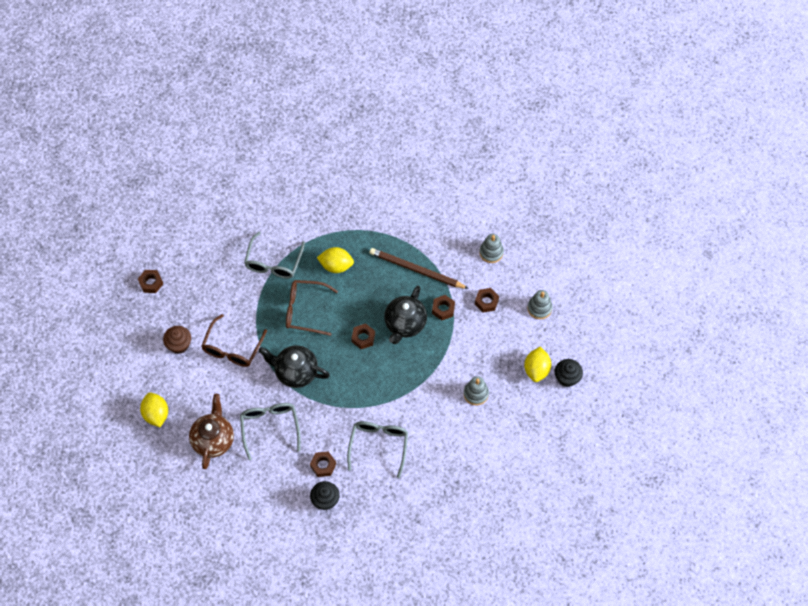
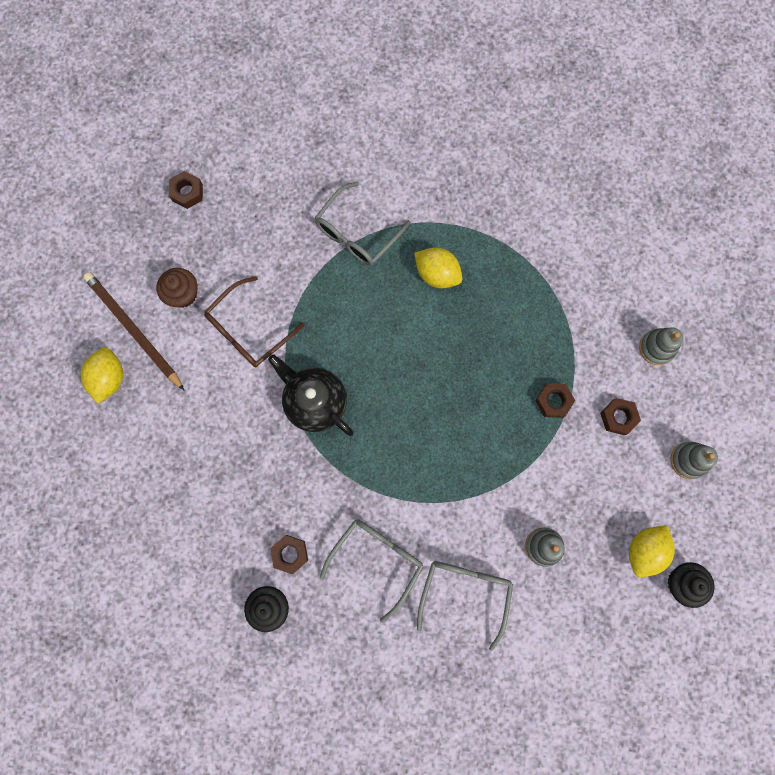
camera: 25 degrees right, 15 degrees up
(213, 440) = (165, 448): brown teapot -> none
(270, 427) = (245, 465): grey glasses -> grey glasses (465, 593)
(305, 310) = (367, 319): brown glasses -> none
(363, 338) = (426, 394): brown nut -> none
(405, 324) = (492, 399): black teapot -> none
(416, 270) = (542, 328): brown pencil -> brown pencil (133, 330)

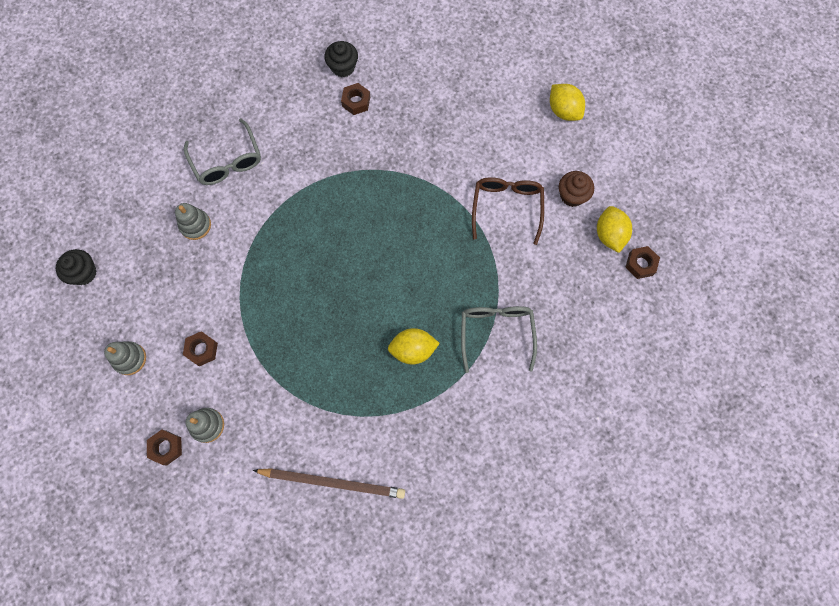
camera: 140 degrees right, 5 degrees down
(133, 330) = (579, 149): brown pencil -> brown pencil (332, 482)
(315, 402) = (420, 197): black teapot -> none
(377, 560) = (298, 138): grey glasses -> none
(553, 401) = (257, 324): brown nut -> brown nut (166, 447)
(644, 550) = (123, 274): yellow lemon -> yellow lemon (609, 235)

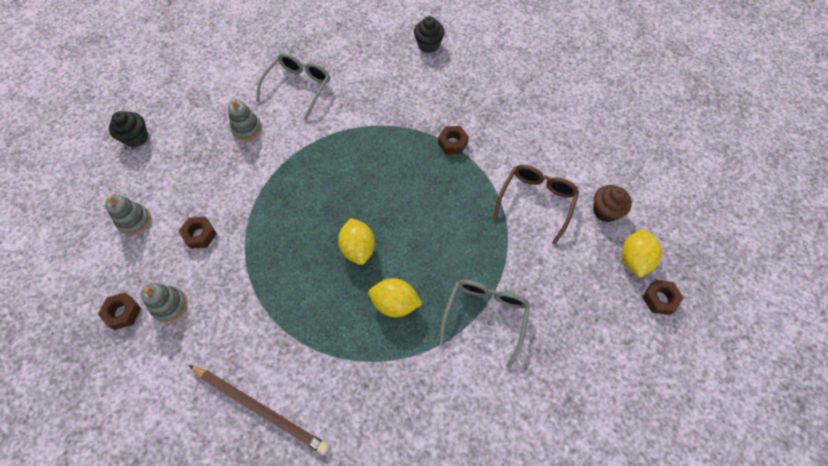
camera: 20 degrees right, 10 degrees down
(227, 161) = (298, 87): grey glasses -> grey glasses turned 150 degrees counterclockwise
(356, 102) = (429, 74): brown nut -> brown nut (452, 143)
(564, 110) = (619, 134): yellow lemon -> yellow lemon (358, 248)

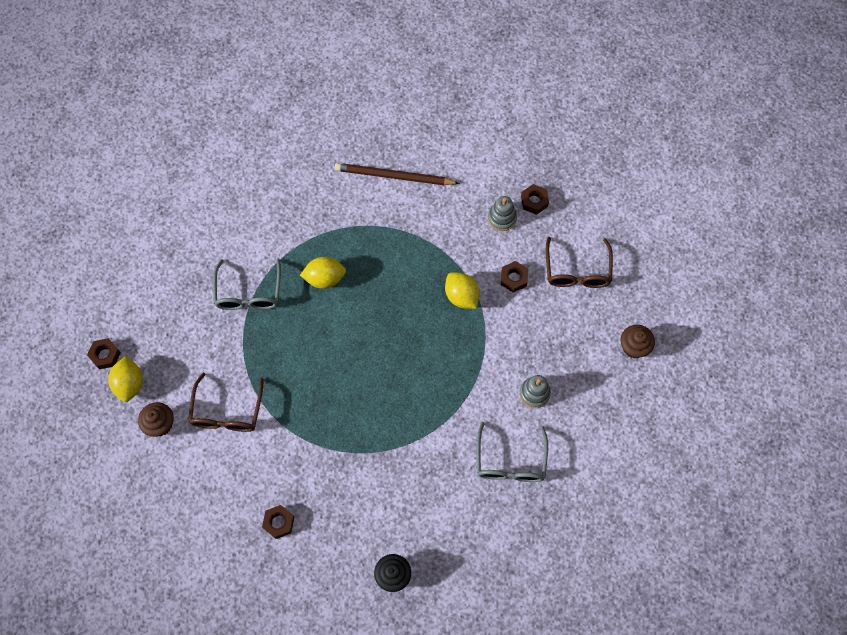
camera: 160 degrees right, 5 degrees up
(134, 221) = (577, 271): grey stacking toy -> brown glasses
(136, 138) = (634, 347): black cupcake -> brown cupcake
(358, 248) = (373, 313): yellow lemon -> yellow lemon (461, 296)
(452, 143) = (324, 449): brown nut -> brown nut (279, 522)

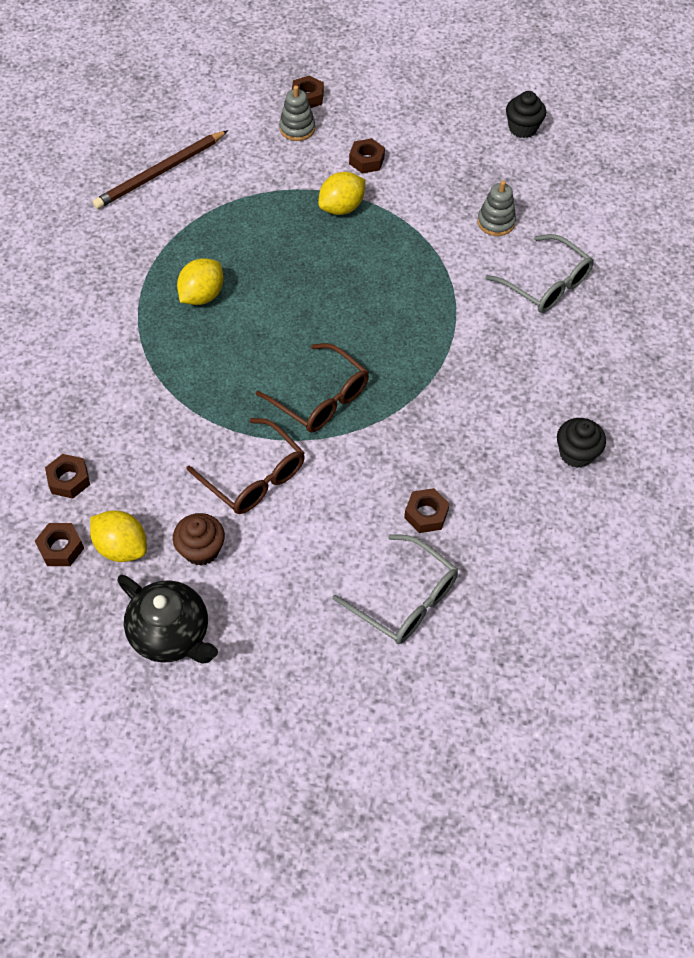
camera: 50 degrees left, 10 degrees down
(100, 453) = (171, 634): none -> black teapot
(147, 322) = (69, 480): none -> brown nut
(248, 293) = (143, 367): grey glasses -> grey glasses (405, 599)
(461, 296) = (341, 208): yellow lemon -> yellow lemon turned 45 degrees counterclockwise
(577, 271) = (408, 115): brown glasses -> brown glasses (321, 398)
(634, 347) = (522, 128): brown cupcake -> black cupcake

